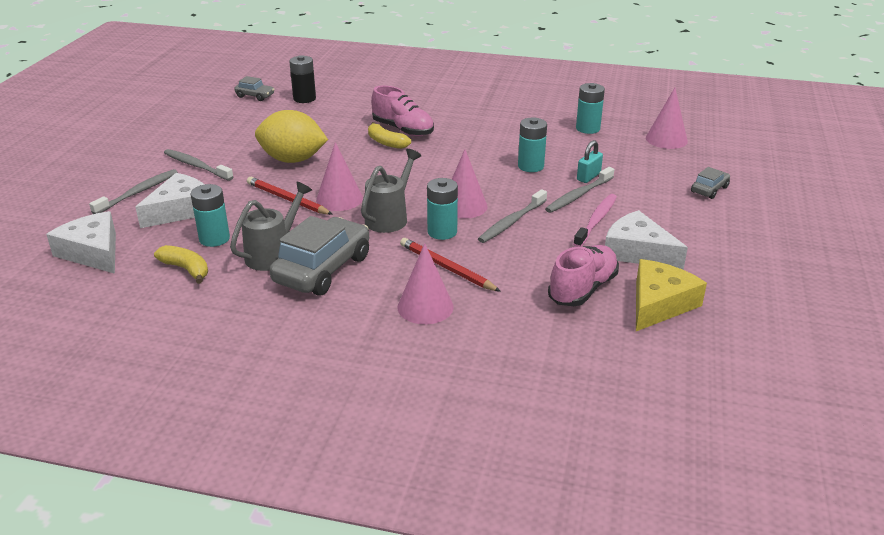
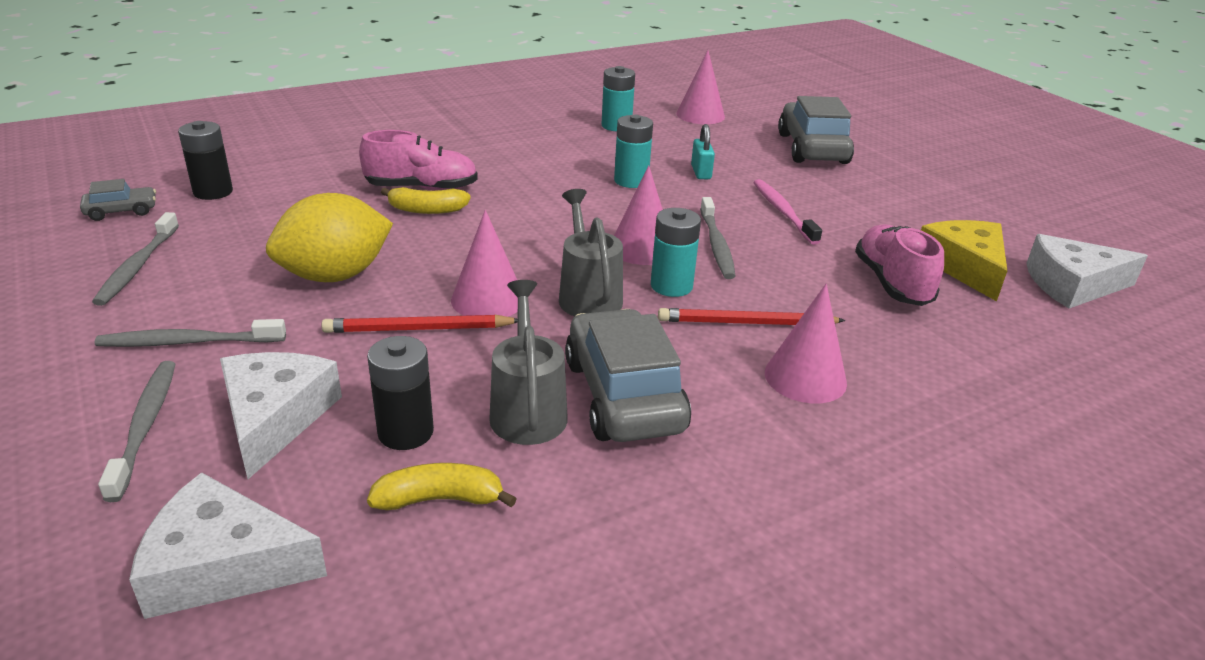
camera: 45 degrees left, 0 degrees up
(214, 239) = (405, 432): turquoise battery -> black battery
(578, 195) = (725, 194): grey toothbrush -> grey toothbrush (138, 266)
(637, 252) = (865, 227): white cheese -> white cheese (1072, 285)
(709, 189) = (812, 148): grey car -> grey car, size x2.06

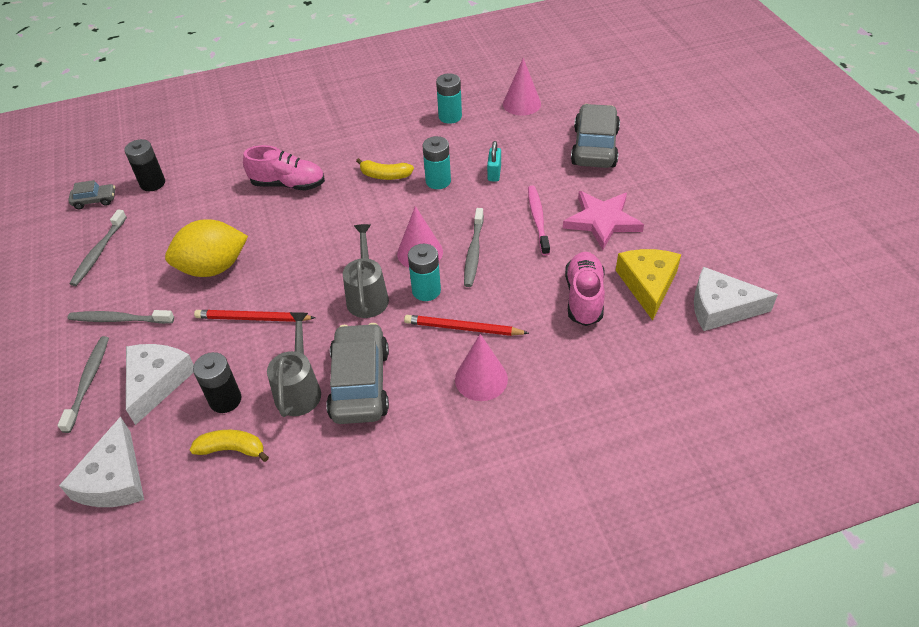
camera: 15 degrees right, 15 degrees up
(223, 565) = (114, 479): white cheese -> white cheese turned 105 degrees counterclockwise
(427, 210) = (286, 207): yellow banana -> yellow banana (385, 175)
(488, 299) = (302, 295): pink cone -> none
(865, 211) = (602, 221): none -> pink star

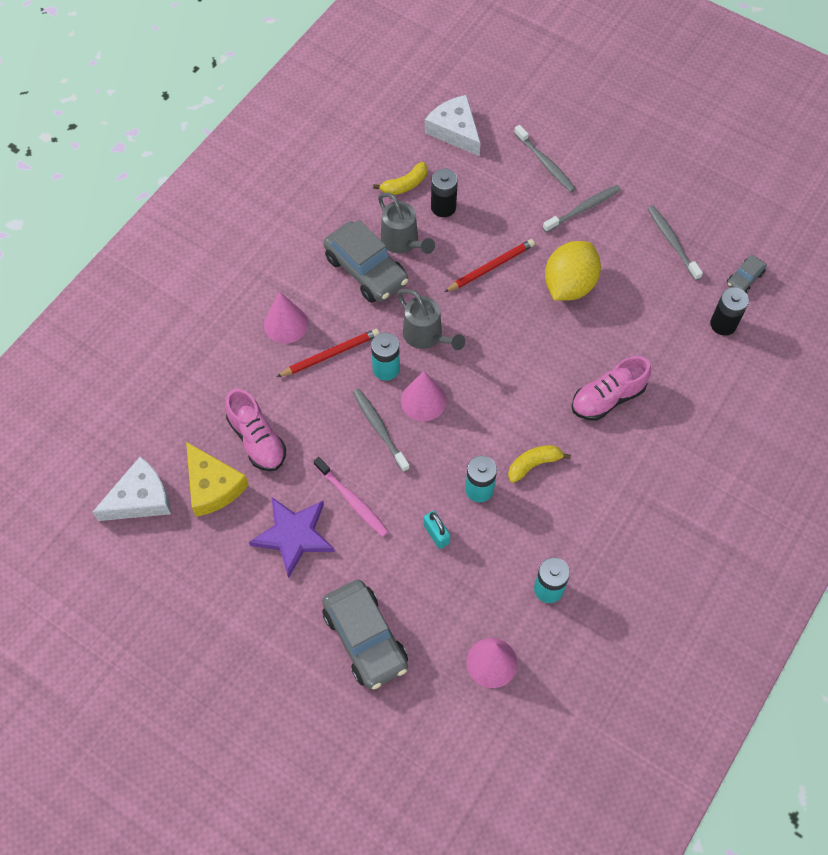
camera: 140 degrees right, 15 degrees up
(157, 382) = (501, 190): white cheese -> none
(602, 221) = (293, 535): pink star -> purple star

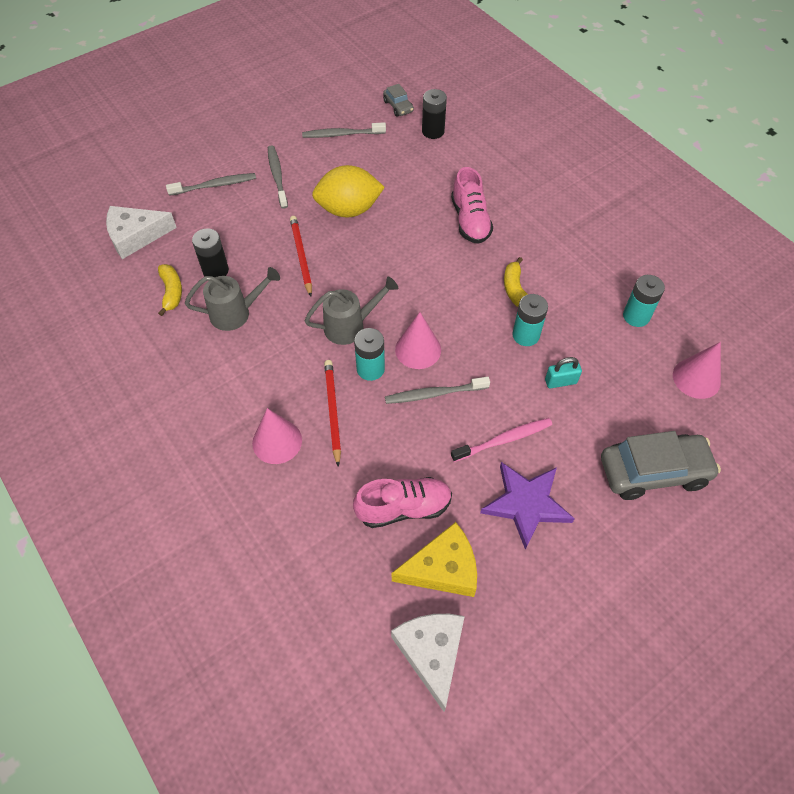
camera: 70 degrees left, 5 degrees down
(366, 270) = (251, 352): grey car -> none
(569, 285) = (349, 209): yellow lemon -> yellow lemon turned 60 degrees counterclockwise

